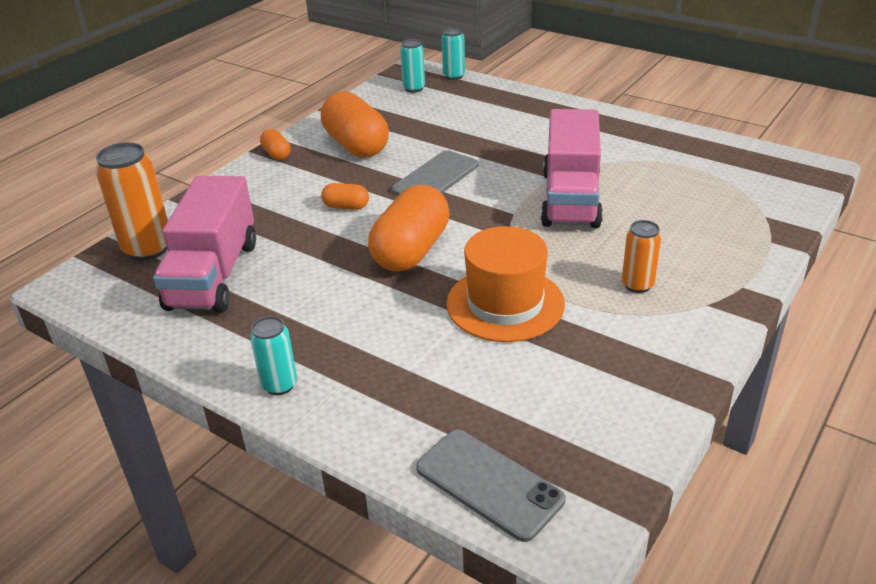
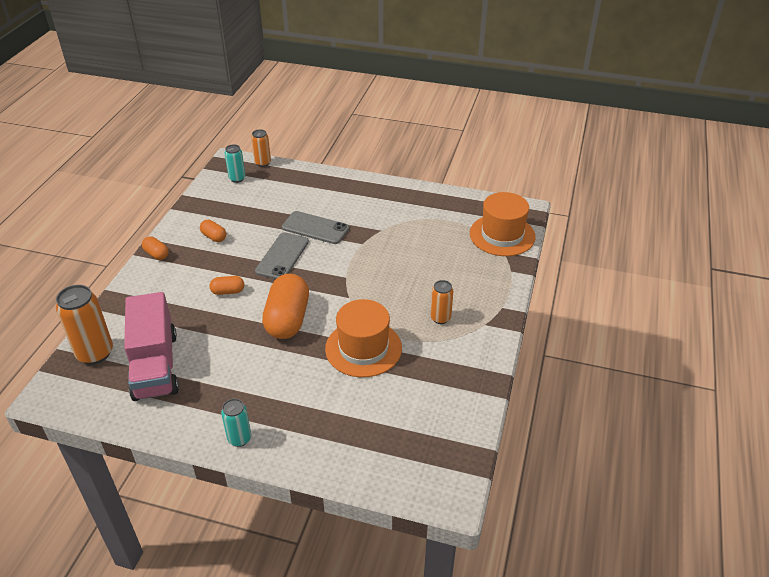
camera: 20 degrees left, 5 degrees up
(356, 145) = (214, 237): orange capsule -> orange capsule, size x0.47
(454, 76) = (263, 163): turquoise can -> orange can
(489, 484) = (395, 474): grey phone -> grey phone (315, 228)
(570, 198) = (379, 258): pink truck -> none
(770, 195) = (502, 235): none -> orange hat

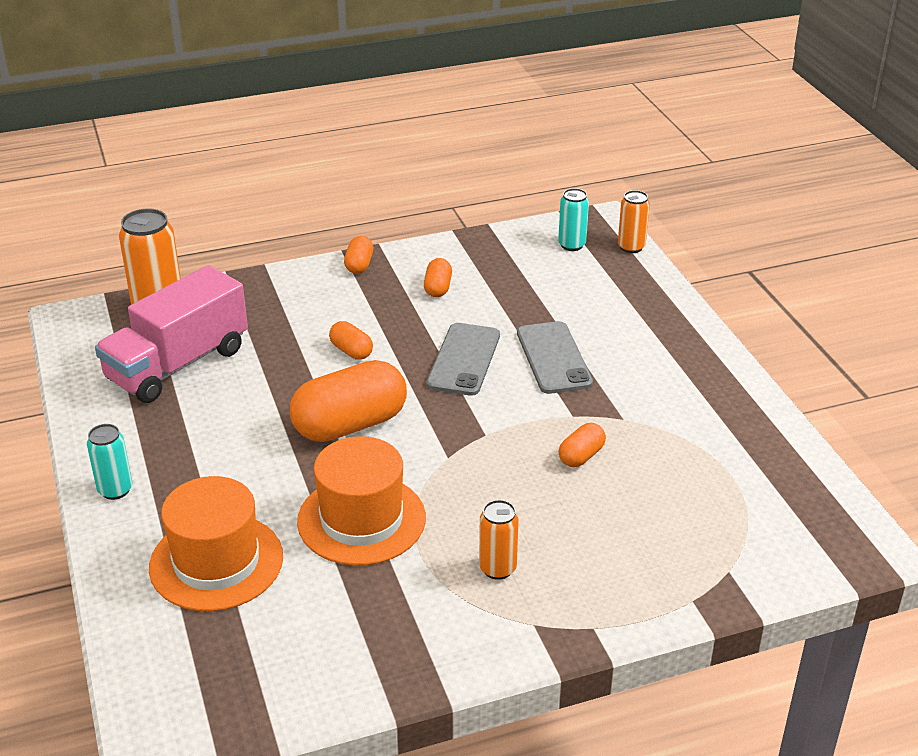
camera: 55 degrees right, 5 degrees down
(282, 256) = (464, 359): grey phone -> grey phone turned 60 degrees counterclockwise
(392, 255) = (581, 456): none -> orange capsule
(502, 235) = (769, 551): orange hat -> orange hat (216, 562)

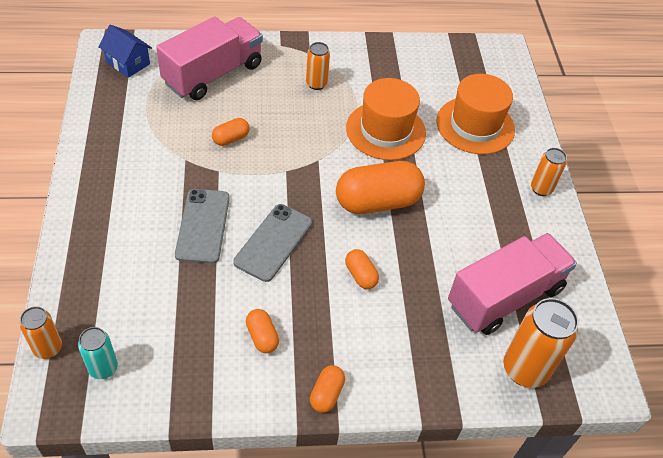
camera: 170 degrees left, 15 degrees up
(115, 490) = (541, 189): turquoise can -> orange can
(438, 288) = (262, 337): orange capsule -> orange capsule turned 45 degrees counterclockwise
(669, 543) = (213, 74): none -> pink truck
(811, 528) = (128, 63): none -> blue house

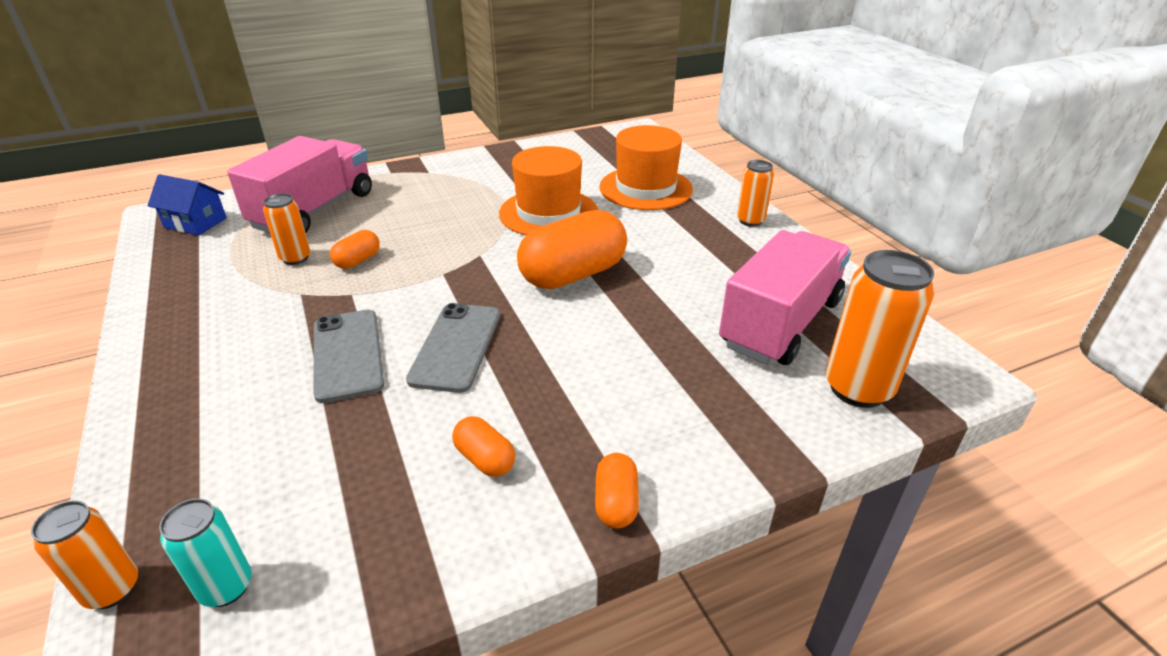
camera: 15 degrees left, 15 degrees down
(316, 84) = (447, 193): orange can -> orange can (295, 258)
(360, 275) = (591, 350): orange capsule -> none

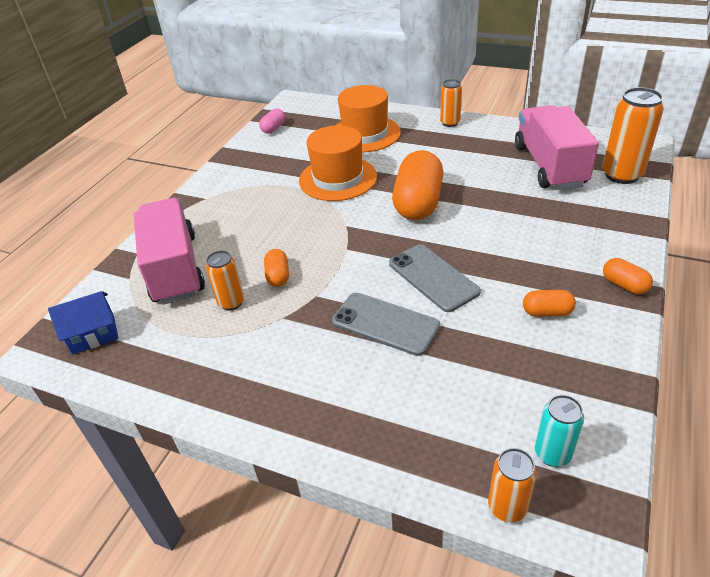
camera: 40 degrees left, 5 degrees up
(578, 145) = (273, 128): none -> pink capsule

